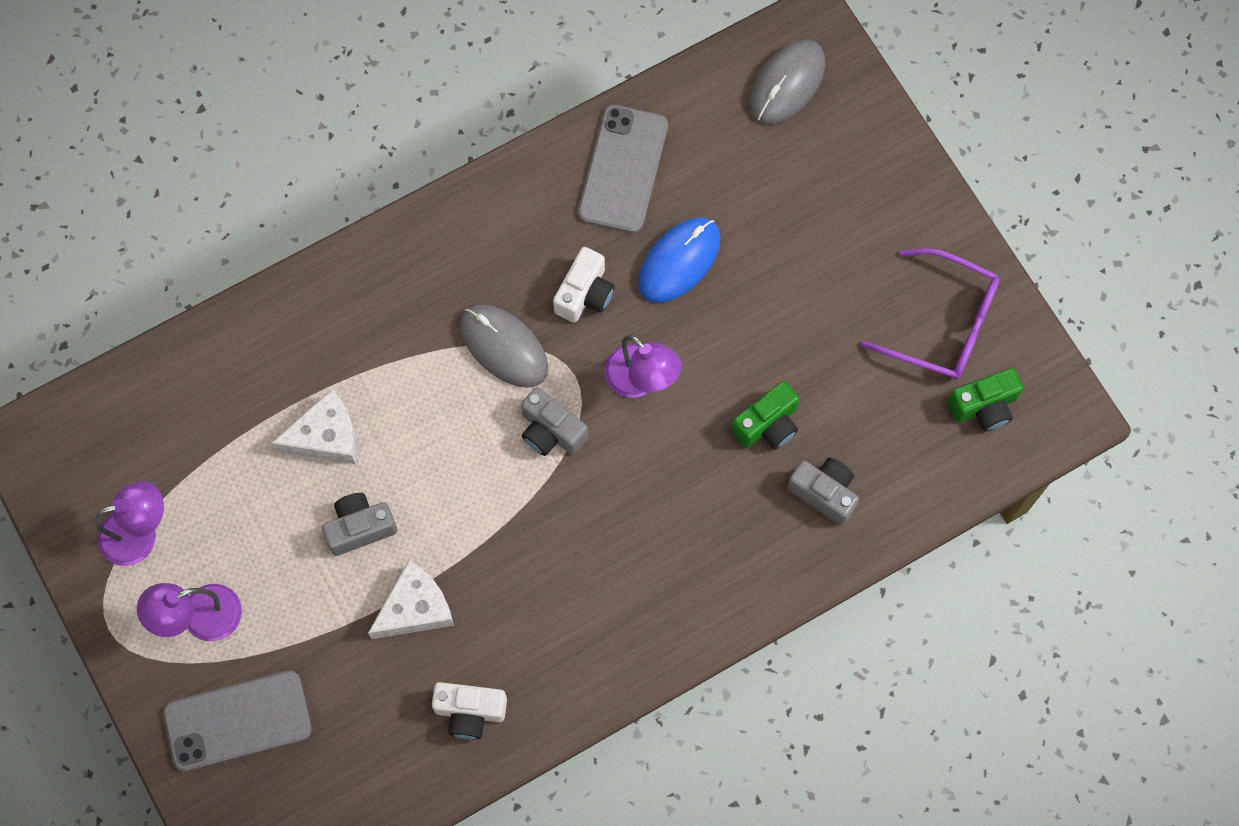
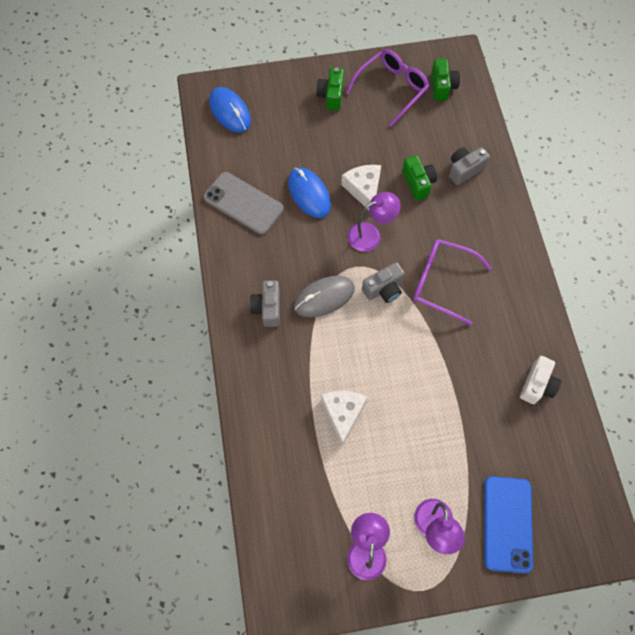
camera: 70 degrees left, 5 degrees down
(237, 721) = (507, 523): grey phone -> blue phone
(360, 528) = (407, 412): grey camera -> grey camera (267, 308)
(415, 608) = (466, 396): white cheese -> white cheese (364, 189)
(585, 294) = (309, 246): white camera -> none
(595, 516) = (442, 282): none -> purple glasses
(787, 84) = (230, 111): grey mouse -> blue mouse
(886, 230) = (331, 95): none -> green camera

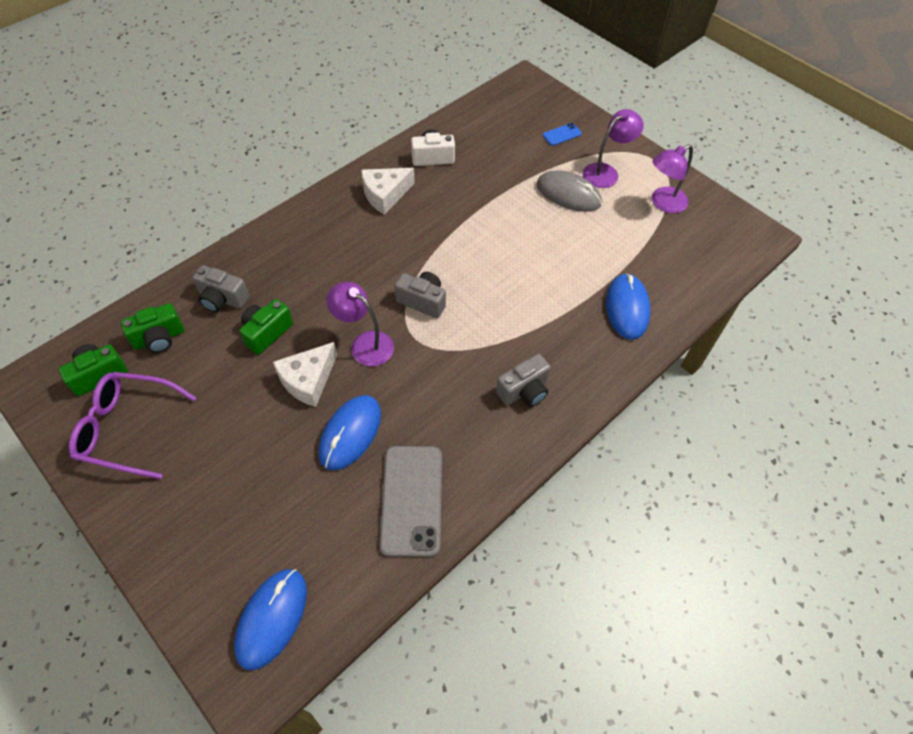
camera: 125 degrees left, 10 degrees down
(283, 427) = (627, 308): none -> blue mouse
(324, 297) = (471, 346): grey mouse -> grey mouse (568, 194)
(331, 95) = (174, 495): green camera -> green camera (159, 338)
(342, 414) = (574, 271): white cheese -> white cheese (385, 195)
(442, 282) = (380, 259): purple glasses -> none
(507, 523) = (562, 134): blue phone -> blue phone, size x0.46

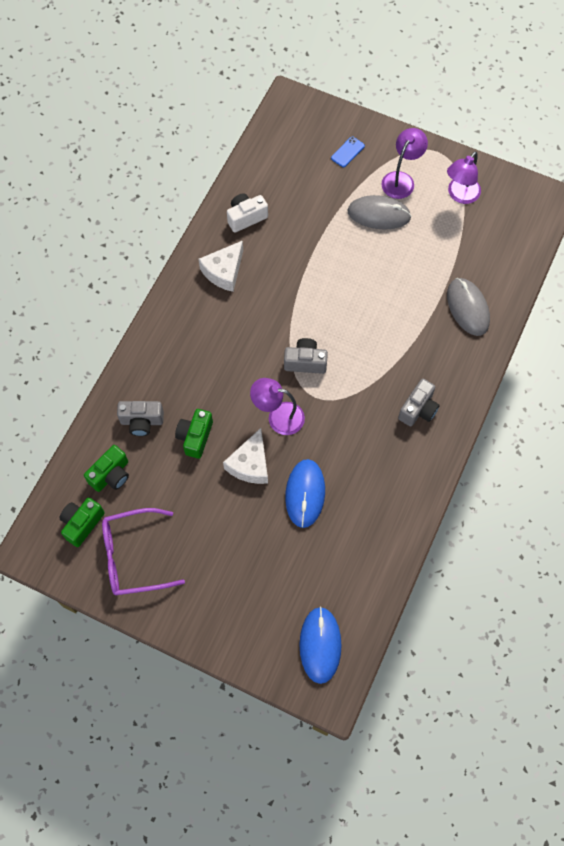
camera: 20 degrees left, 10 degrees up
(412, 500) = (375, 525): grey phone -> none
(627, 308) = (467, 308): blue mouse -> grey mouse

